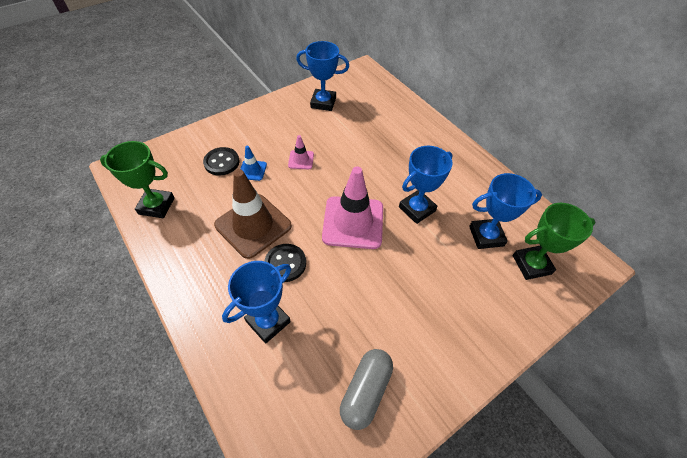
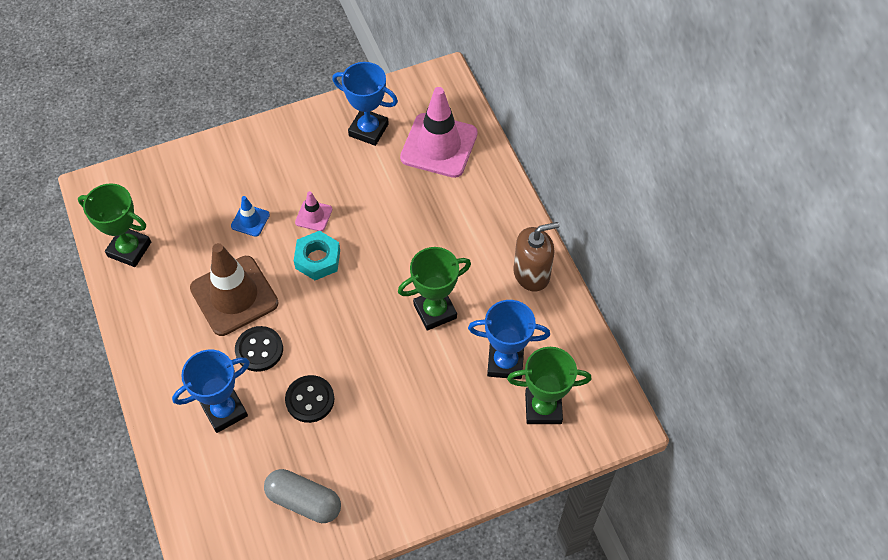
camera: 15 degrees right, 5 degrees up
(222, 162) = (215, 202): black button -> black button (310, 400)
(313, 188) = (318, 259): none -> turquoise nut
(353, 222) = (351, 314): pink traffic cone -> pink traffic cone (439, 145)
(366, 391) = (304, 501): grey capsule -> grey capsule turned 75 degrees clockwise
(417, 209) = (435, 311): blue trophy -> green trophy
(475, 172) = (531, 274): none -> brown soap dispenser

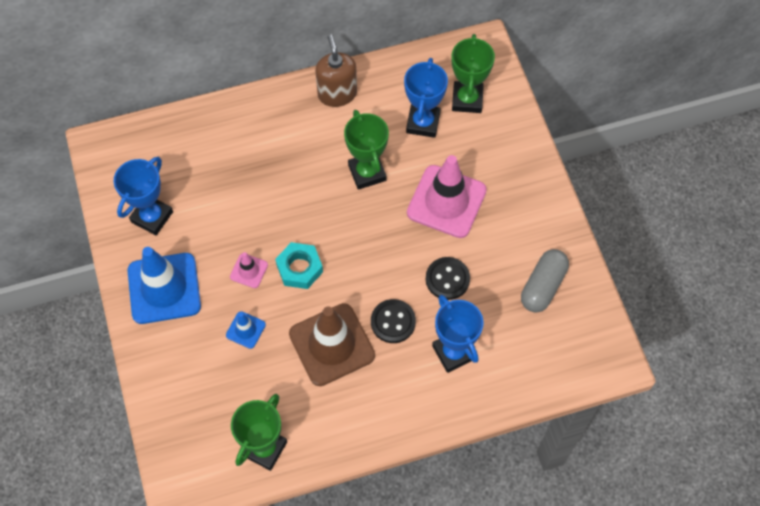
camera: 85 degrees left, 5 degrees up
(293, 150) = (164, 288): none -> blue traffic cone
(439, 145) = (183, 155): pink traffic cone -> pink traffic cone (446, 201)

